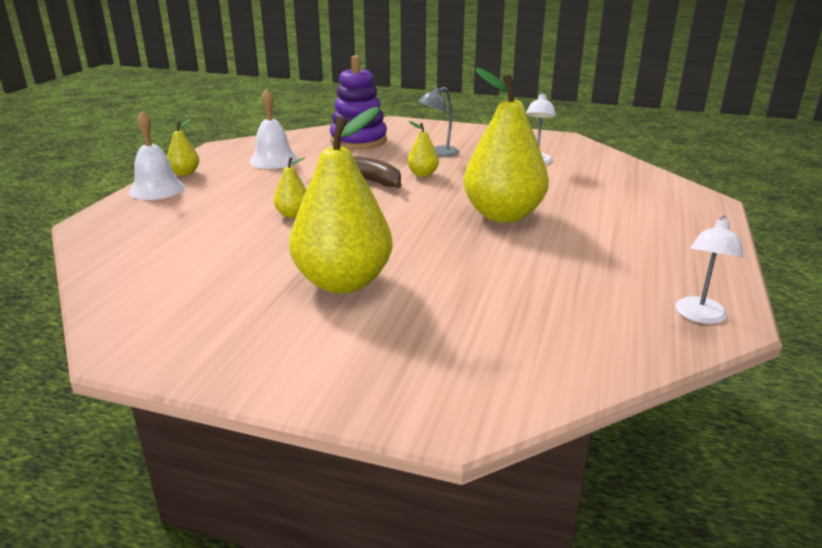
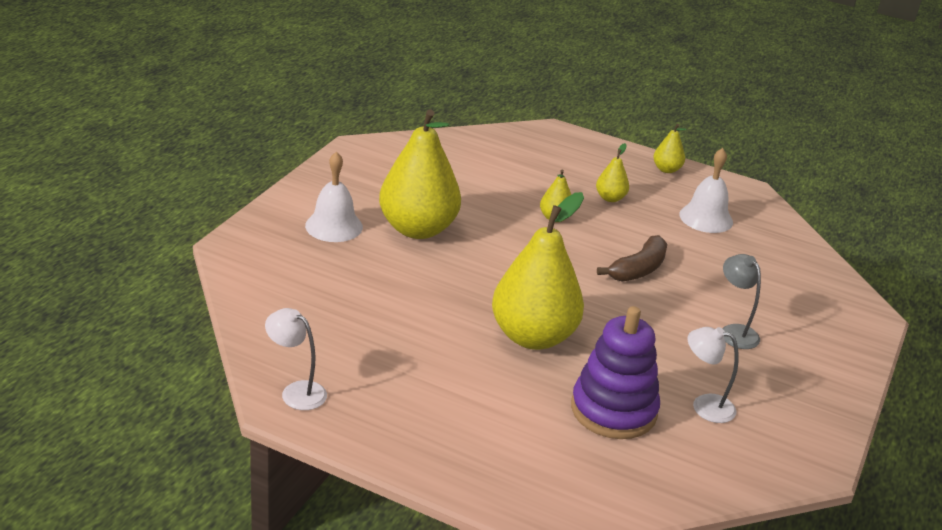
camera: 95 degrees right, 5 degrees up
(157, 189) = (625, 156): white bell -> white bell (334, 226)
(358, 140) = (781, 279): purple stacking toy -> purple stacking toy (613, 410)
(423, 174) = (659, 307): yellow pear -> yellow pear (610, 198)

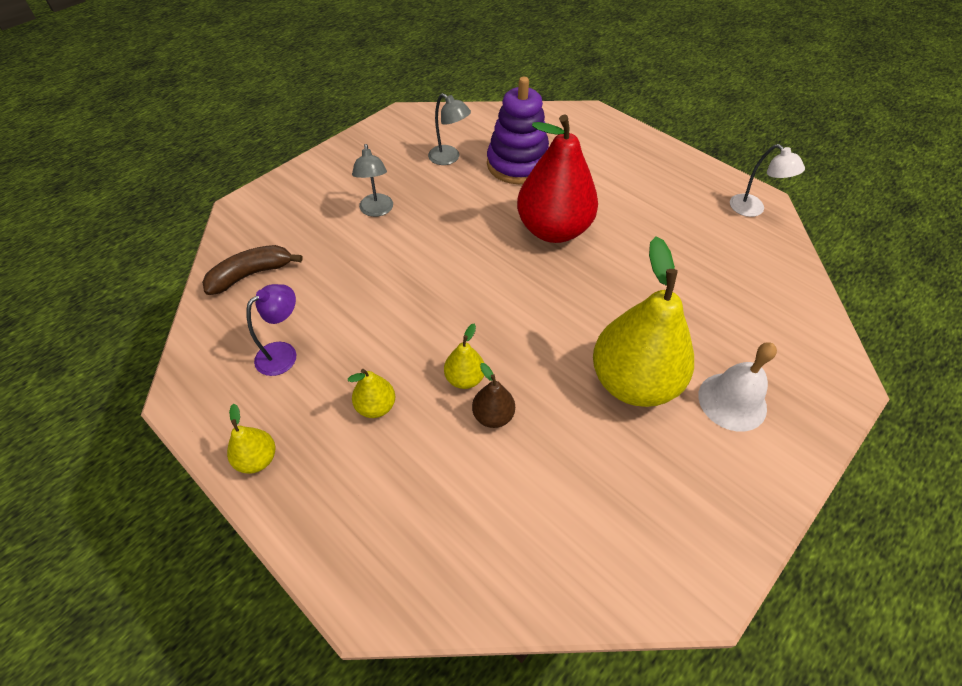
camera: 160 degrees left, 20 degrees up
(521, 201) = (493, 416): none -> brown pear
(533, 337) = (553, 229): yellow pear -> red pear
(638, 269) = (415, 288): brown banana -> brown banana (251, 274)
(704, 406) = (449, 158): white lamp -> grey lamp
(706, 218) = (284, 353): white bell -> purple lamp

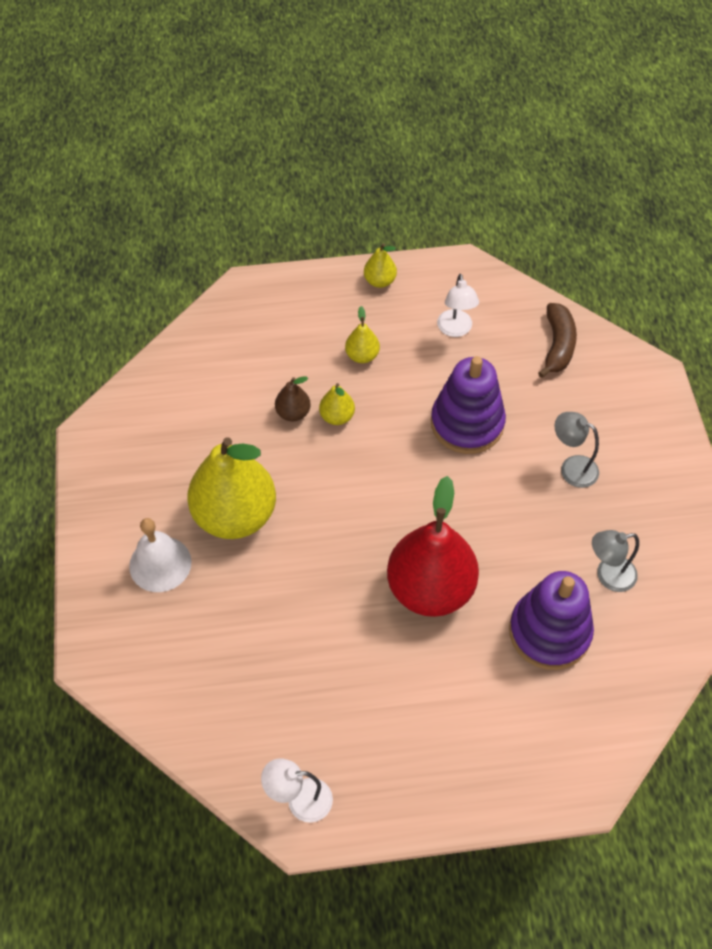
camera: 130 degrees right, 5 degrees up
(284, 353) = (455, 330): purple lamp -> white lamp
(389, 287) = (467, 423): none -> purple stacking toy

